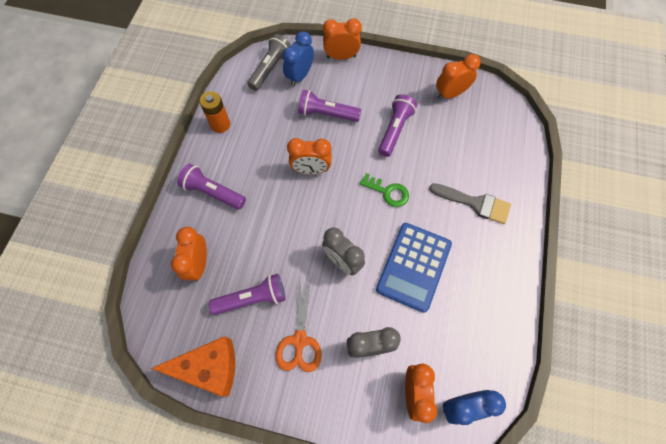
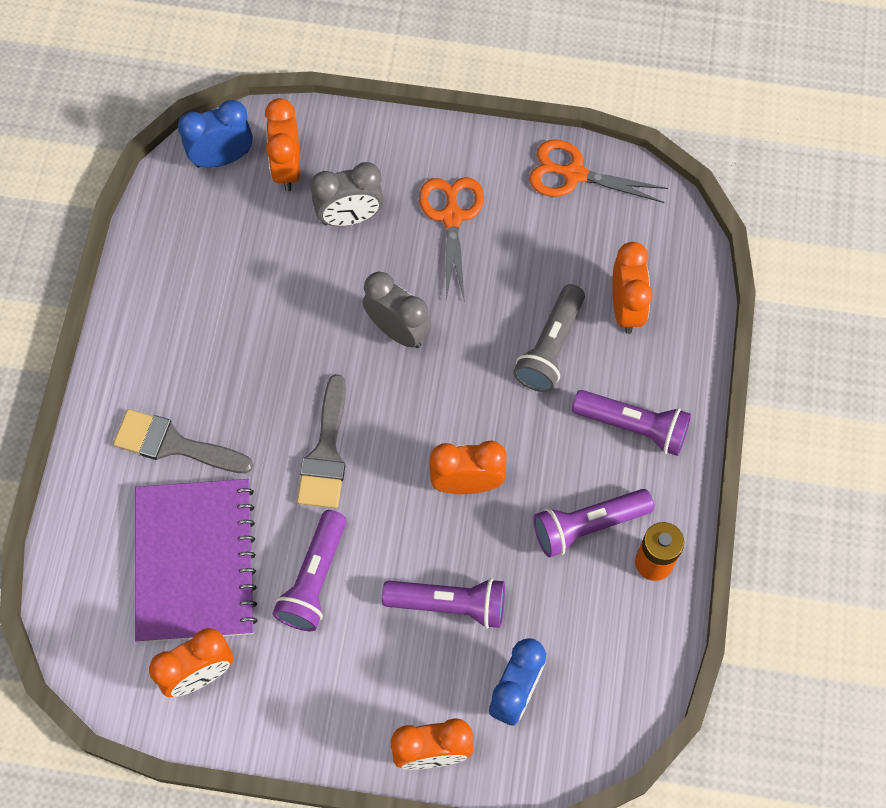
camera: 175 degrees right, 0 degrees up
(209, 368) = (574, 174): orange cheese -> orange scissors
(252, 298) = (531, 266): purple flashlight -> purple flashlight (588, 525)
(270, 69) = (580, 706): grey flashlight -> grey flashlight (550, 347)
(388, 192) = (326, 452): green key -> grey brush
(413, 266) = (283, 331): blue calculator -> none
(457, 143) = (195, 561): none -> purple notebook

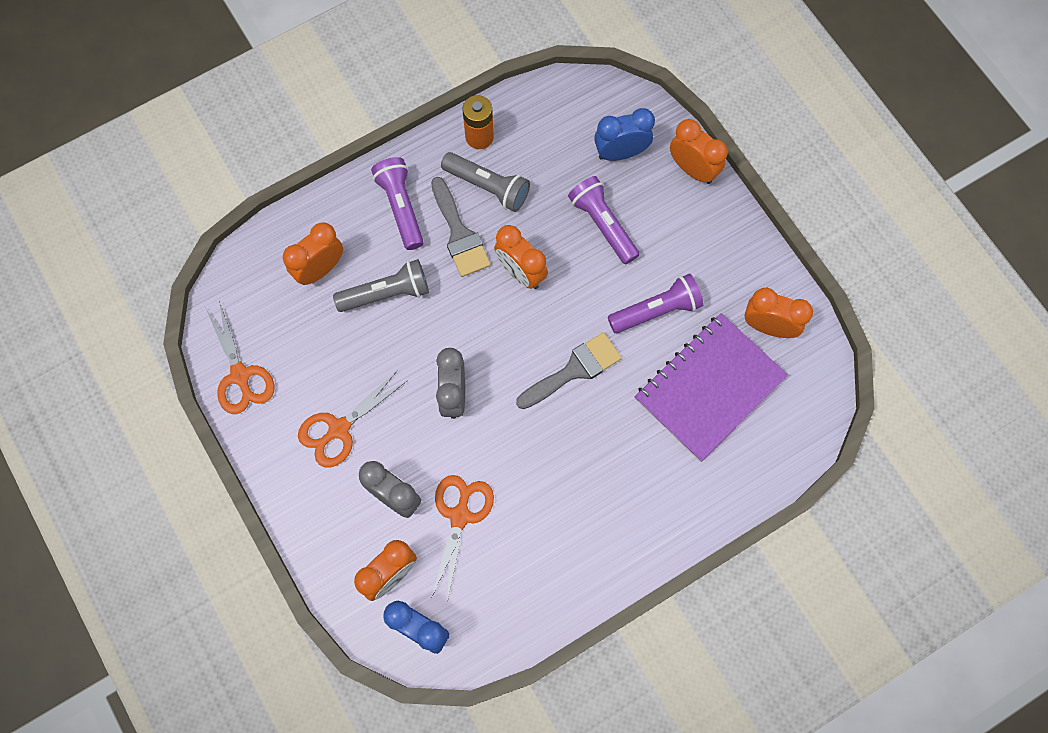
camera: 130 degrees left, 5 degrees up
(174, 444) = (651, 468): grey brush -> grey brush (459, 233)
(284, 255) = (460, 516): none -> orange scissors
(588, 525) = (487, 187): purple flashlight -> grey flashlight

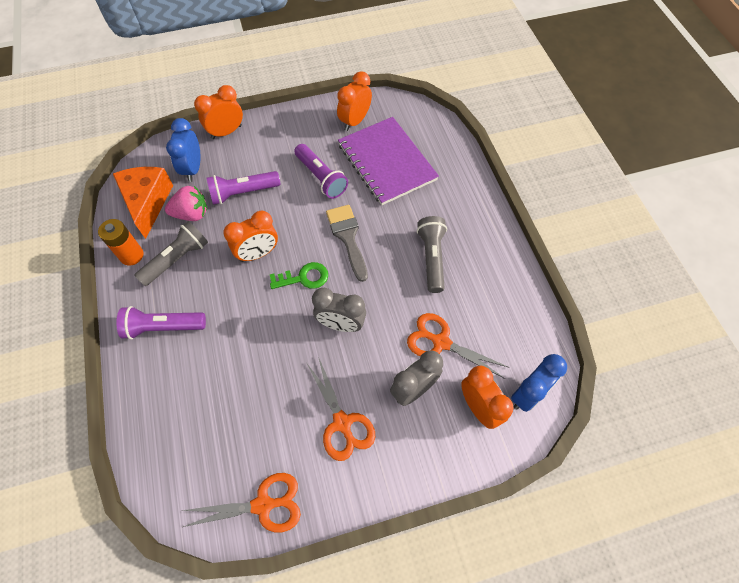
camera: 75 degrees left, 10 degrees down
(320, 269) = (189, 407): orange clock -> none
(386, 293) = (235, 356): grey flashlight -> grey flashlight (432, 258)
(459, 233) = (207, 289): grey brush -> none
(503, 335) = (304, 277): none -> green key
(553, 178) = (191, 214): none -> pink strawberry
(555, 123) = (148, 202): none -> orange cheese
(656, 310) = (321, 177): purple flashlight -> purple flashlight turned 150 degrees clockwise

